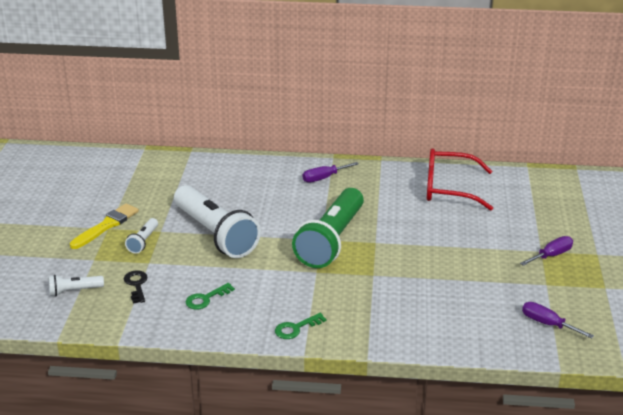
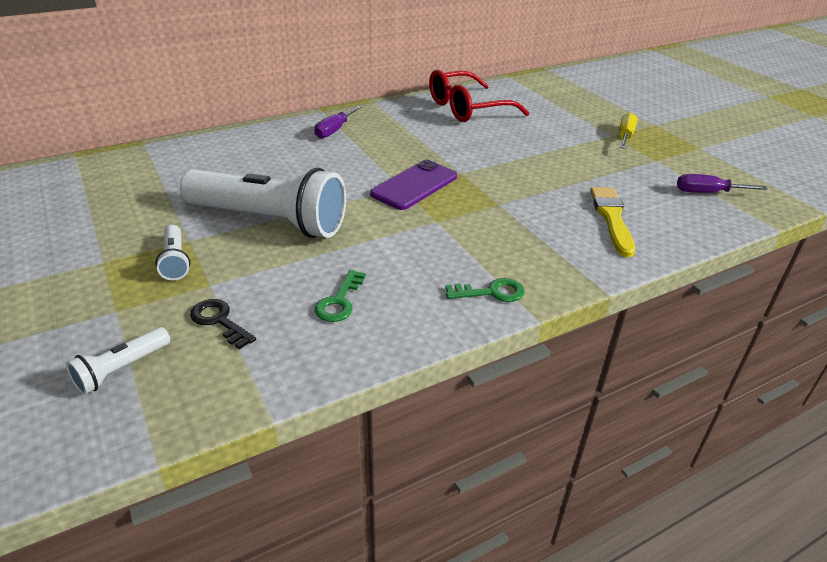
camera: 35 degrees left, 5 degrees up
(106, 226) = (97, 259): yellow brush -> yellow brush (612, 218)
(296, 328) = (491, 292): green key -> green key turned 120 degrees counterclockwise
(331, 241) = (414, 185): green flashlight -> purple phone
(551, 255) = (625, 136): purple screwdriver -> yellow screwdriver

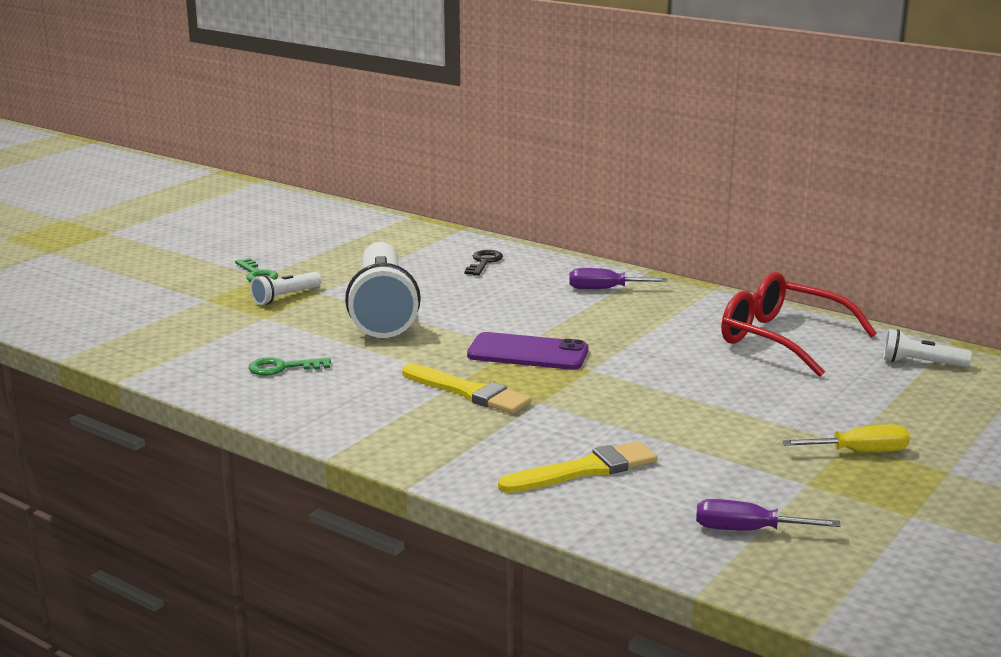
camera: 65 degrees right, 15 degrees down
(121, 369) = (143, 321): white flashlight -> white flashlight (921, 363)
(219, 321) = (220, 334): black key -> black key (484, 262)
(463, 226) = (468, 392): none -> yellow brush
(491, 292) = (355, 427): green key -> green key (257, 274)
(707, 193) = (747, 530): purple screwdriver -> purple screwdriver turned 60 degrees counterclockwise

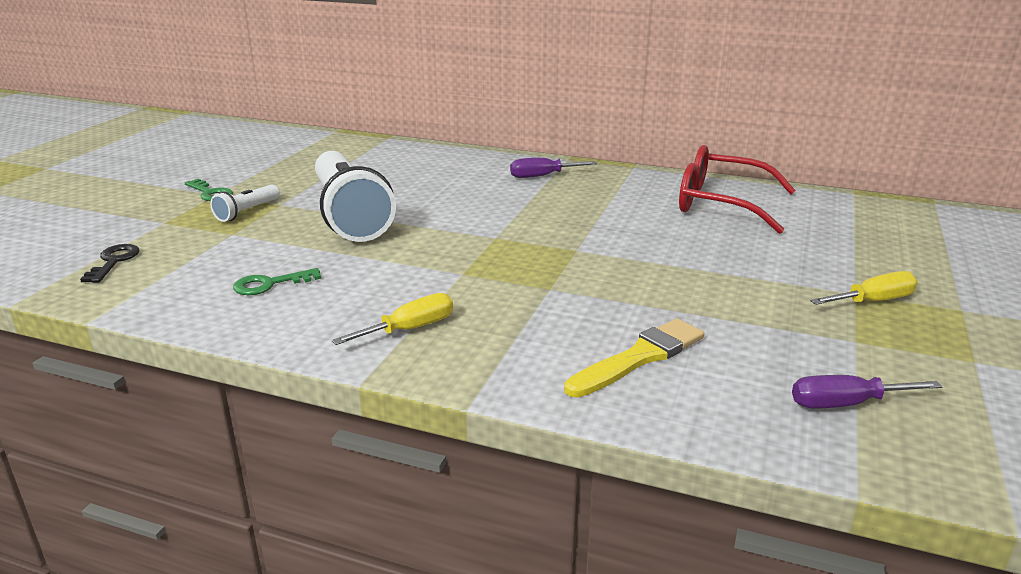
camera: 15 degrees left, 5 degrees up
(390, 421) = (409, 329): none -> yellow screwdriver
(468, 392) = (474, 287): yellow brush -> none
(484, 262) = (422, 163): black key -> black key (113, 261)
(528, 353) = (509, 240): purple phone -> none
(921, 363) = (848, 212): white flashlight -> none

